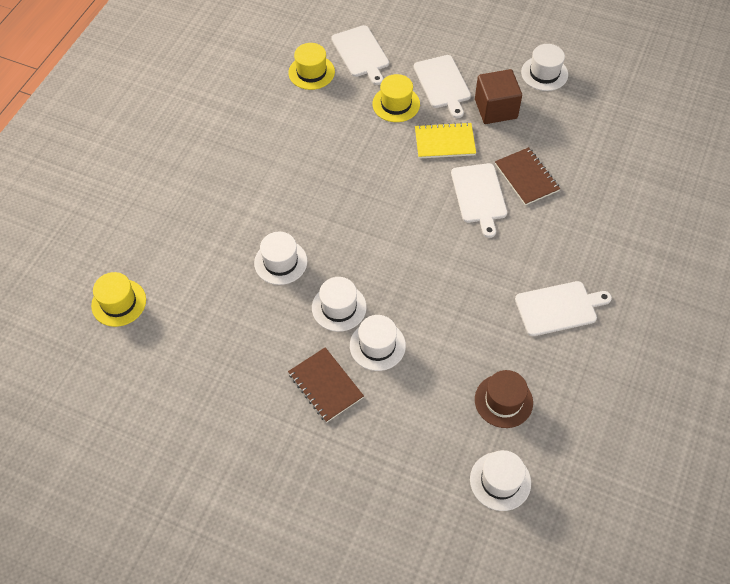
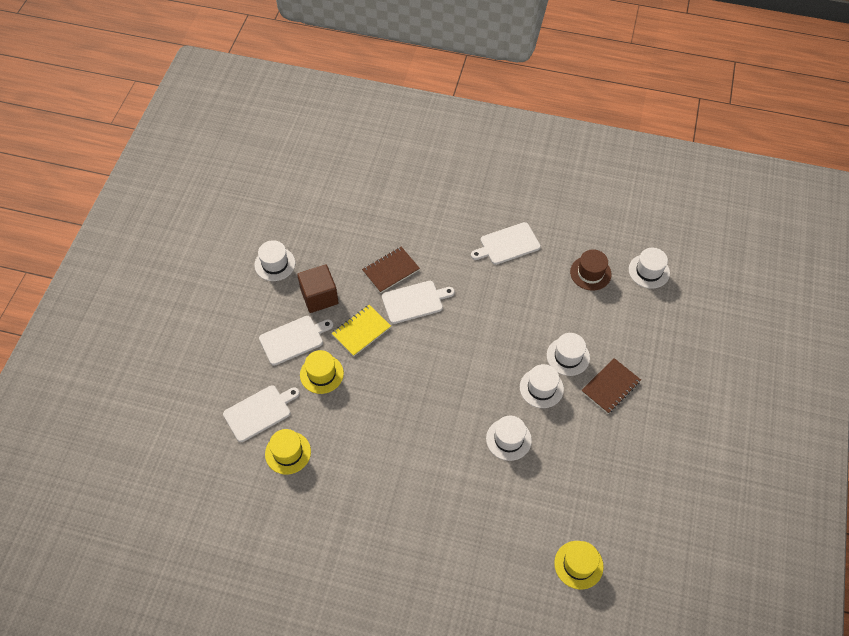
camera: 100 degrees left, 0 degrees up
(444, 142) = (361, 331): yellow notebook -> yellow notebook turned 60 degrees clockwise
(558, 308) = (507, 244): white cutting board -> white cutting board turned 90 degrees counterclockwise

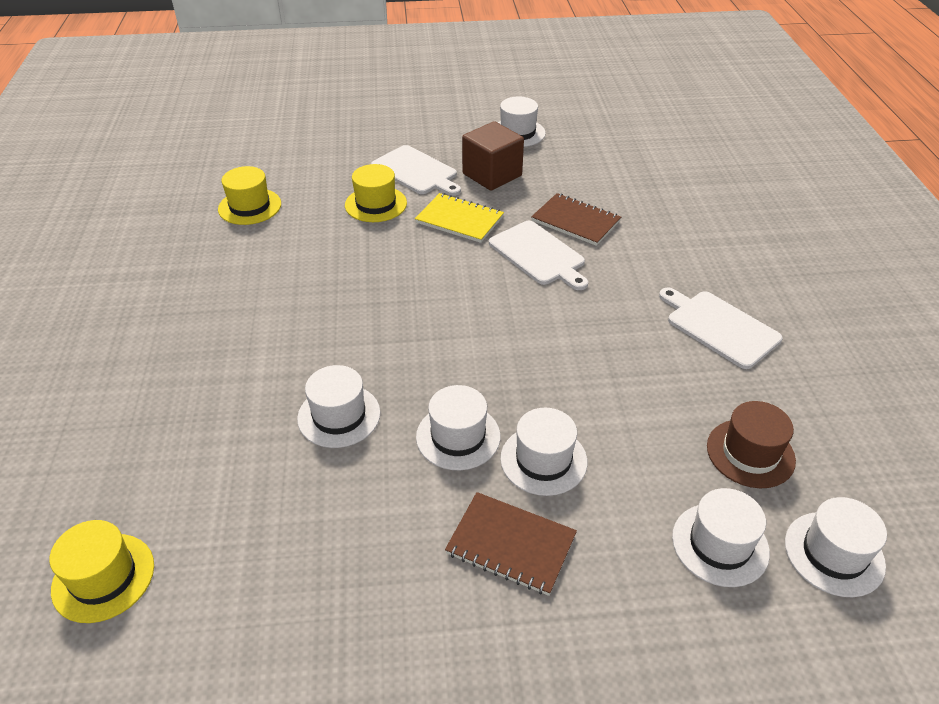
camera: 70 degrees right, 15 degrees down
(259, 412) = (301, 173): white cutting board -> none
(633, 308) = (720, 544): none -> white hat

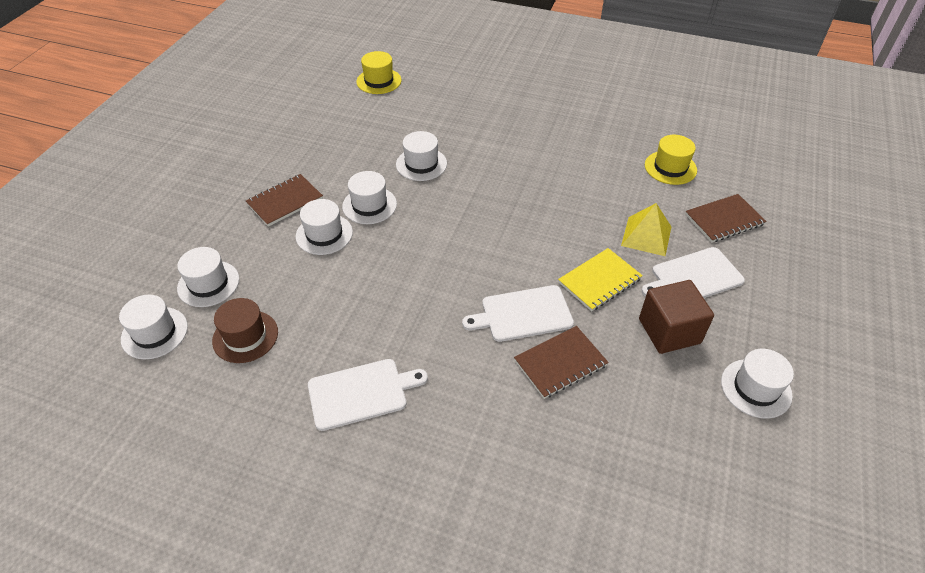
camera: 115 degrees right, 5 degrees up
(323, 166) = (724, 219): none -> brown notebook
(376, 204) = (646, 236): yellow hat -> yellow pyramid

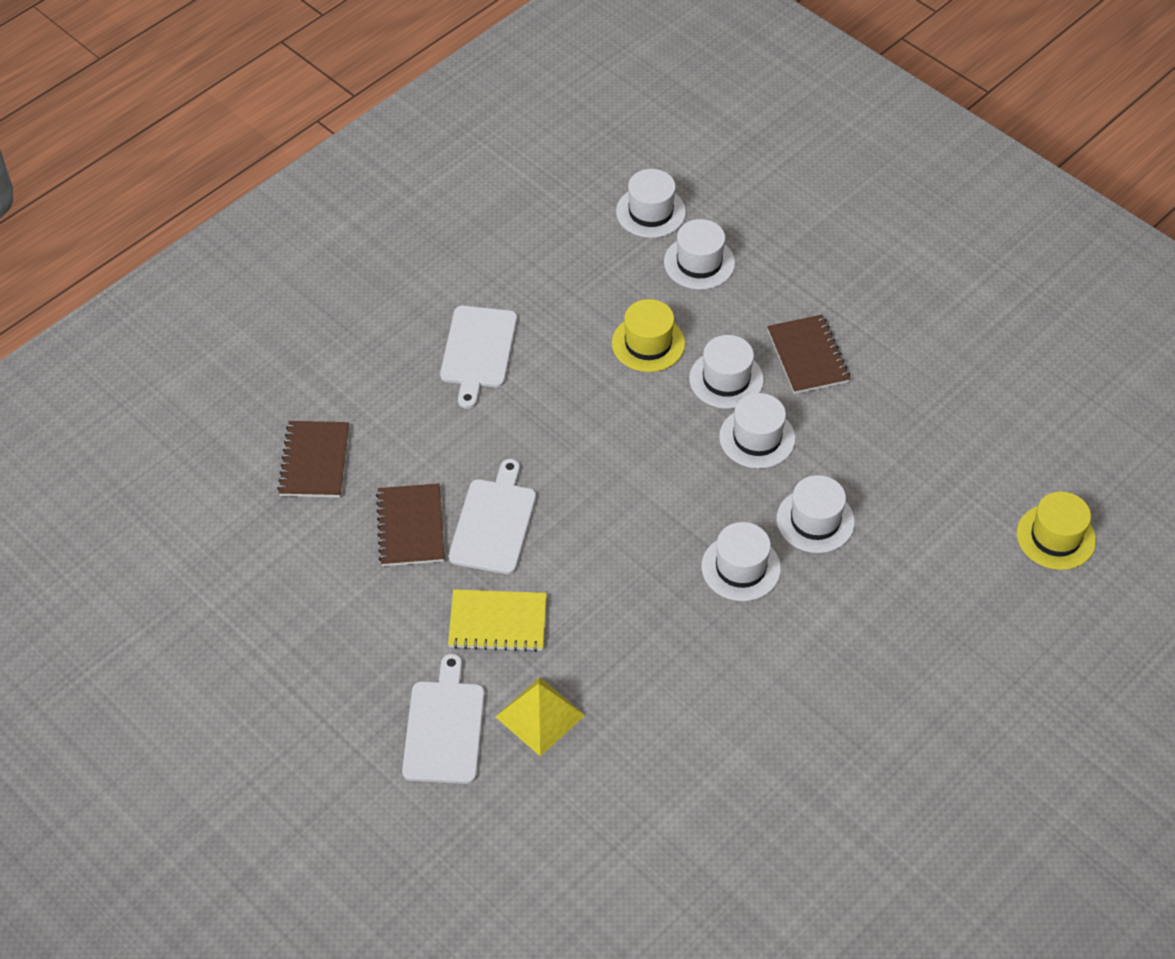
camera: 115 degrees right, 5 degrees up
(245, 336) = (604, 279): brown hat -> none
(599, 280) = (498, 622): yellow notebook -> yellow notebook turned 75 degrees counterclockwise
(669, 331) = (387, 651): brown cube -> none
(670, 167) = (654, 830): yellow hat -> yellow hat (648, 343)
(724, 219) = (516, 831): brown notebook -> brown notebook (315, 461)
(756, 388) = (269, 689): white hat -> white hat (741, 567)

